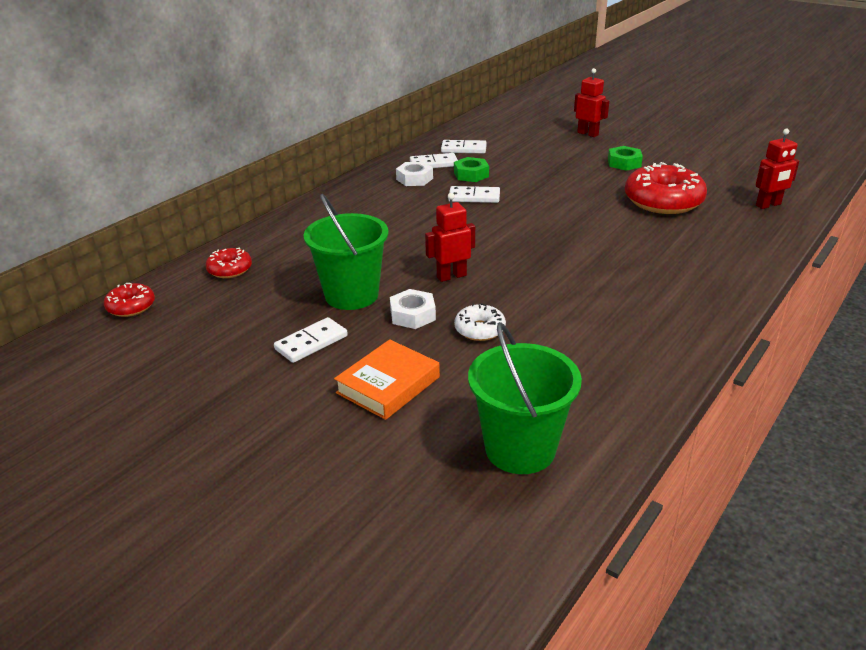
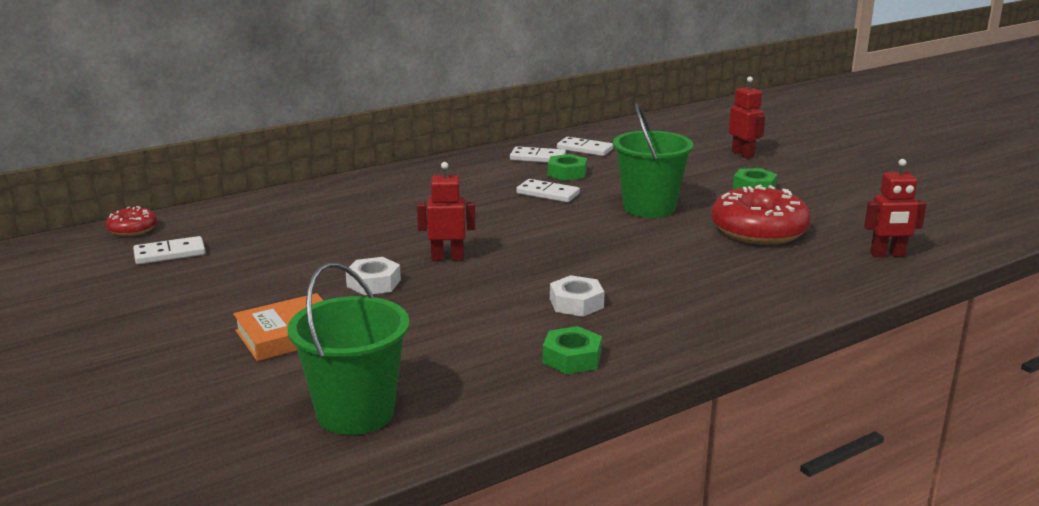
camera: 20 degrees right, 10 degrees down
(230, 269) = (245, 216): red donut -> none
(311, 343) = (256, 287): white domino -> white domino (170, 254)
(351, 295) = (333, 256): green bucket -> green bucket (649, 208)
(414, 179) = (503, 168): white nut -> white nut (576, 303)
(479, 329) = (425, 308): white donut -> none
(639, 350) = (572, 358): none -> green nut

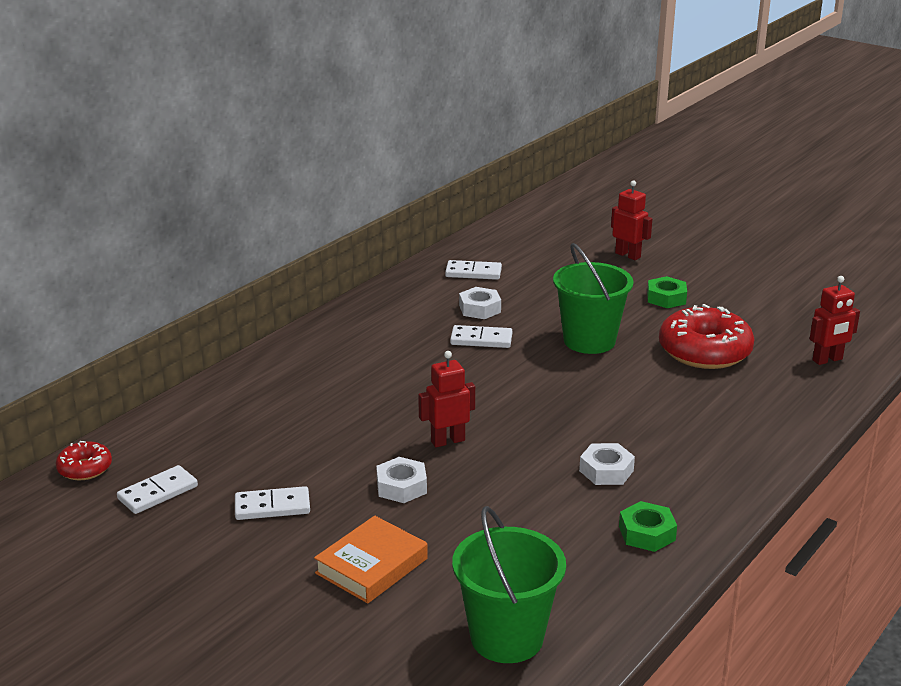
camera: 20 degrees left, 5 degrees up
(537, 158) = (435, 292): white domino -> white domino (272, 507)
(567, 173) = (480, 309): green nut -> white nut

